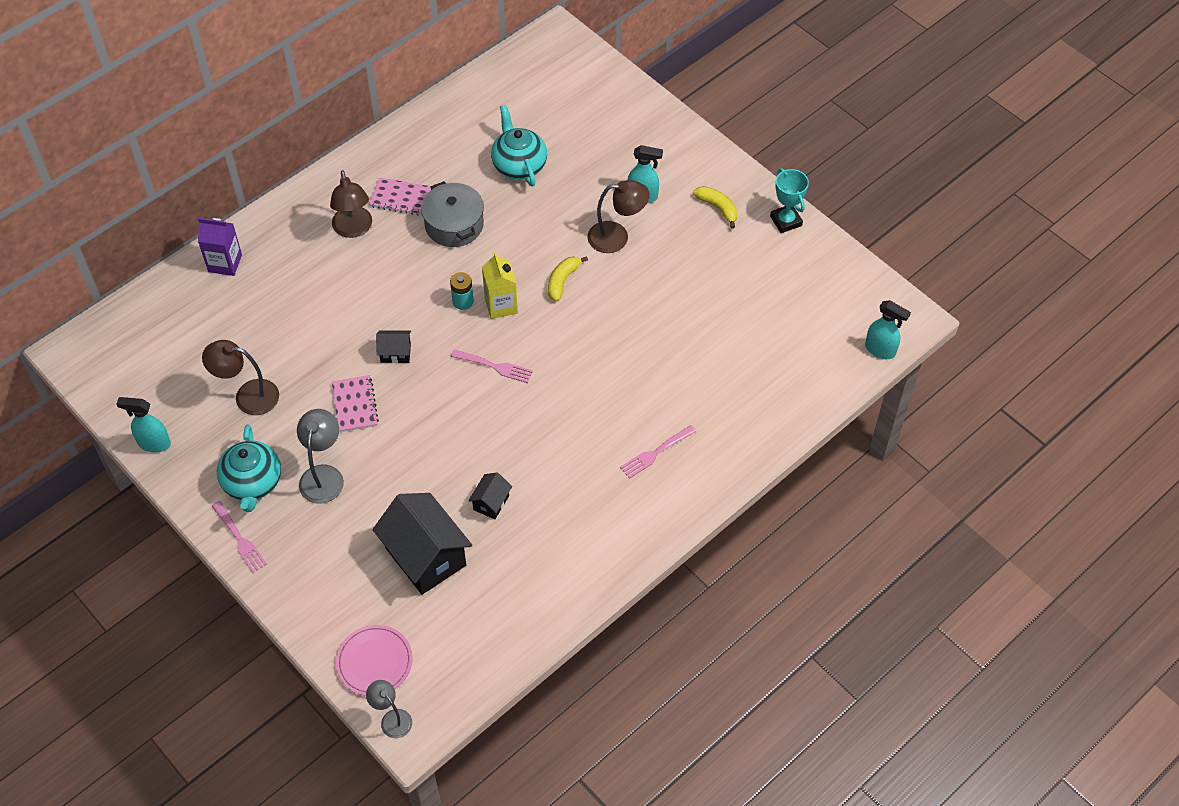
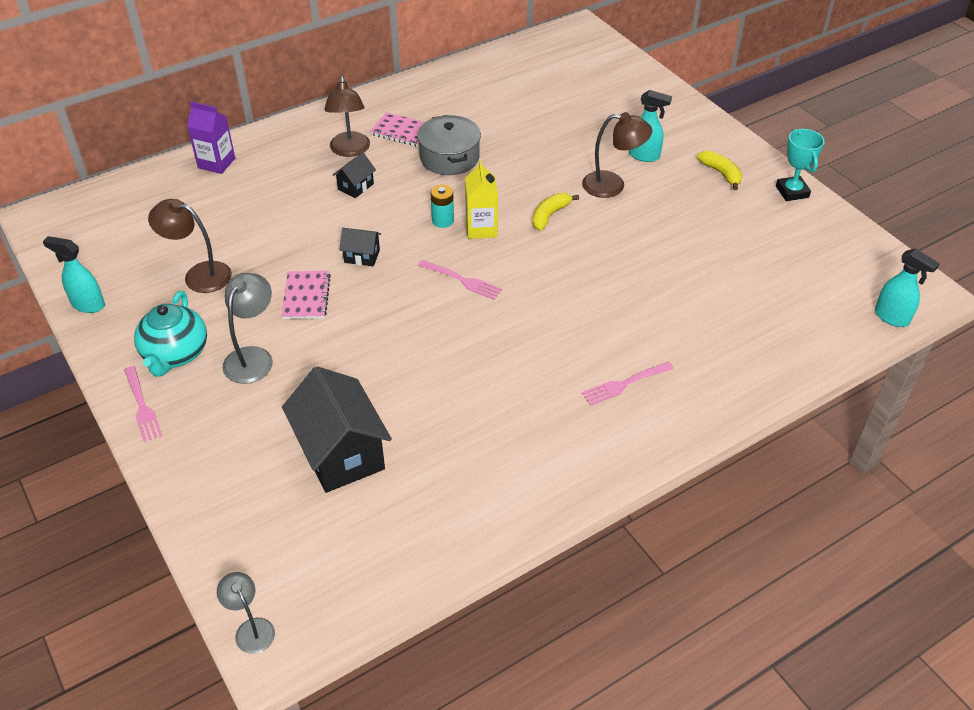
camera: 10 degrees right, 10 degrees down
(374, 662) = (250, 559): pink plate -> none
(491, 503) = (428, 408): black house -> black house (355, 186)
(519, 165) = (524, 118): turquoise teapot -> none

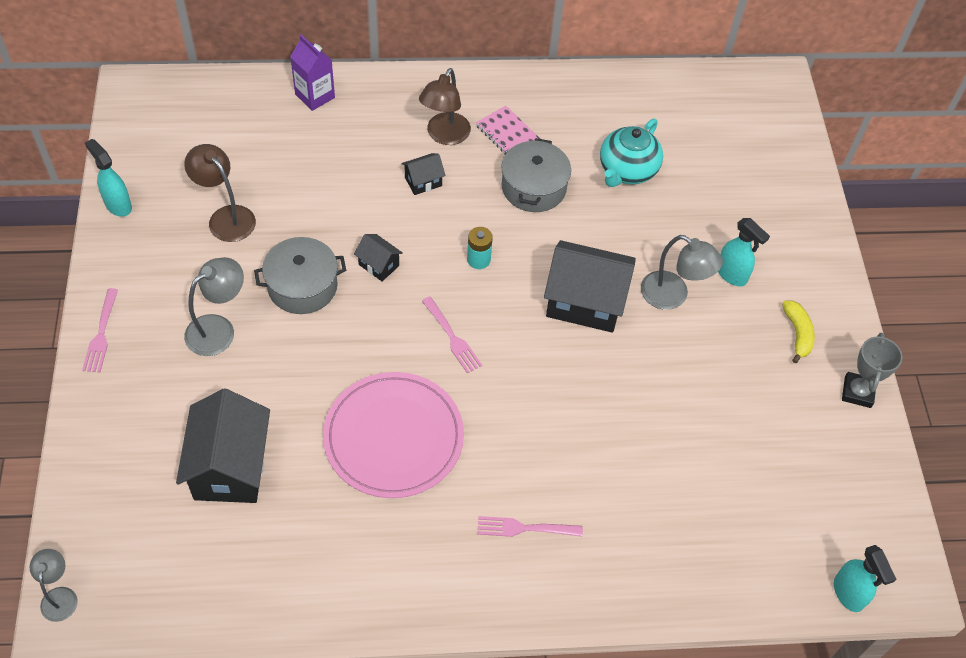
camera: 25 degrees right, 10 degrees up
(175, 354) = (158, 293): turquoise teapot -> turquoise teapot (627, 170)
(306, 296) = (302, 286): pink notebook -> grey pot
(468, 369) = (393, 437): none -> pink plate
(481, 228) = (509, 286): yellow carton -> none
(549, 215) = (585, 302): yellow banana -> black house
(612, 185) = (673, 296): brown lamp -> grey lamp
(792, 192) = (857, 392): turquoise trophy -> grey trophy

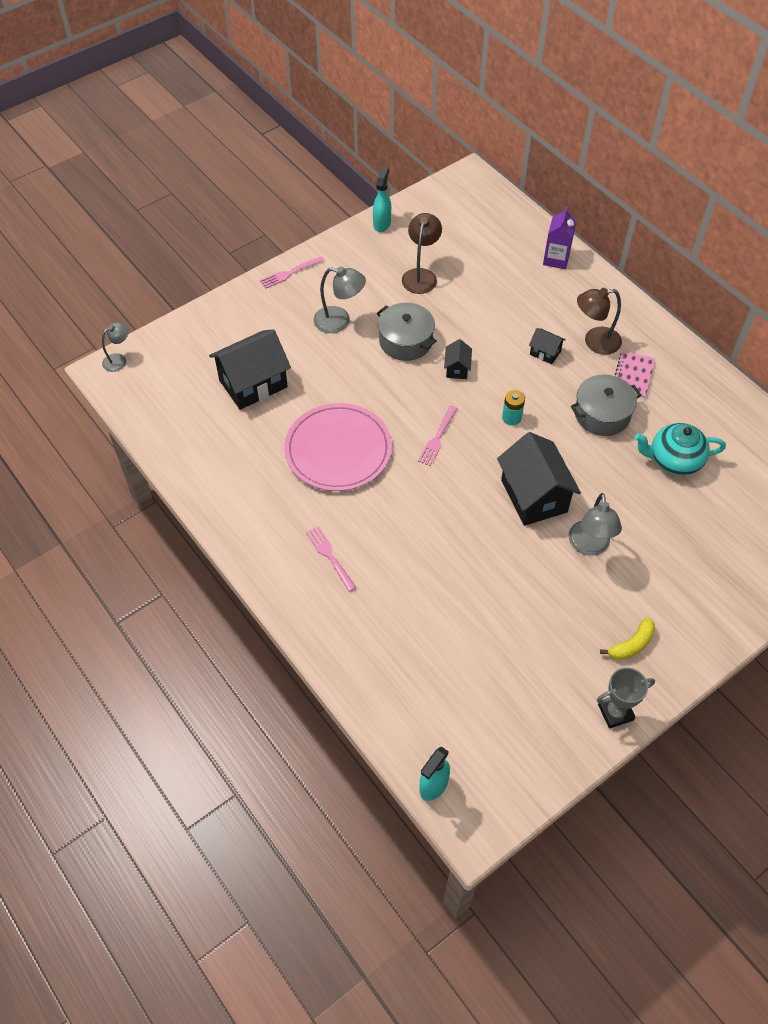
camera: 60 degrees right, 0 degrees up
(732, 275) = (644, 574): turquoise spray bottle -> none

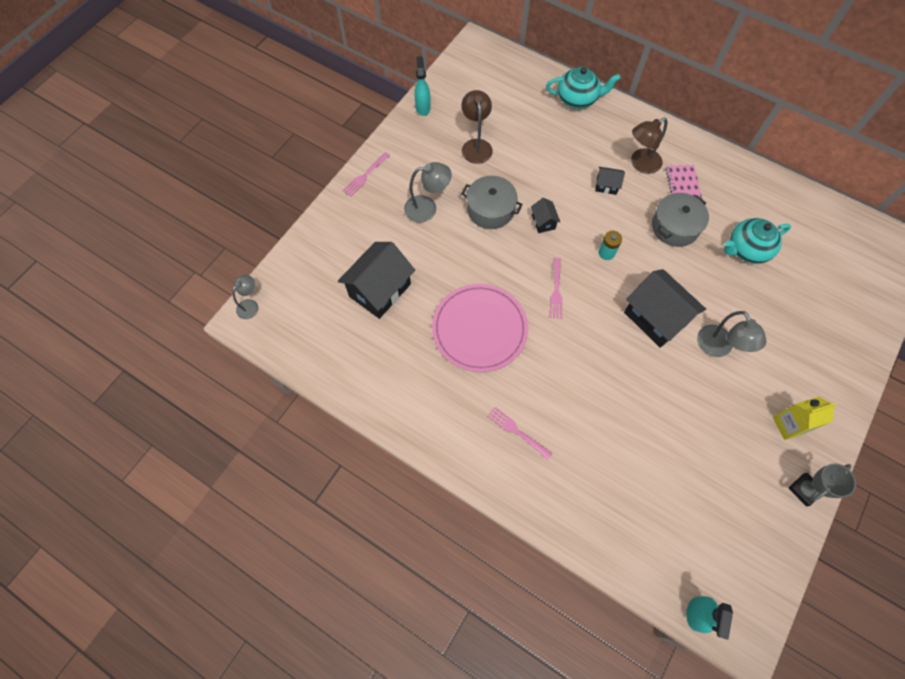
camera: 20 degrees left, 10 degrees up
(556, 259) = (577, 99): purple carton -> turquoise teapot
(631, 645) = (789, 424): yellow banana -> yellow carton

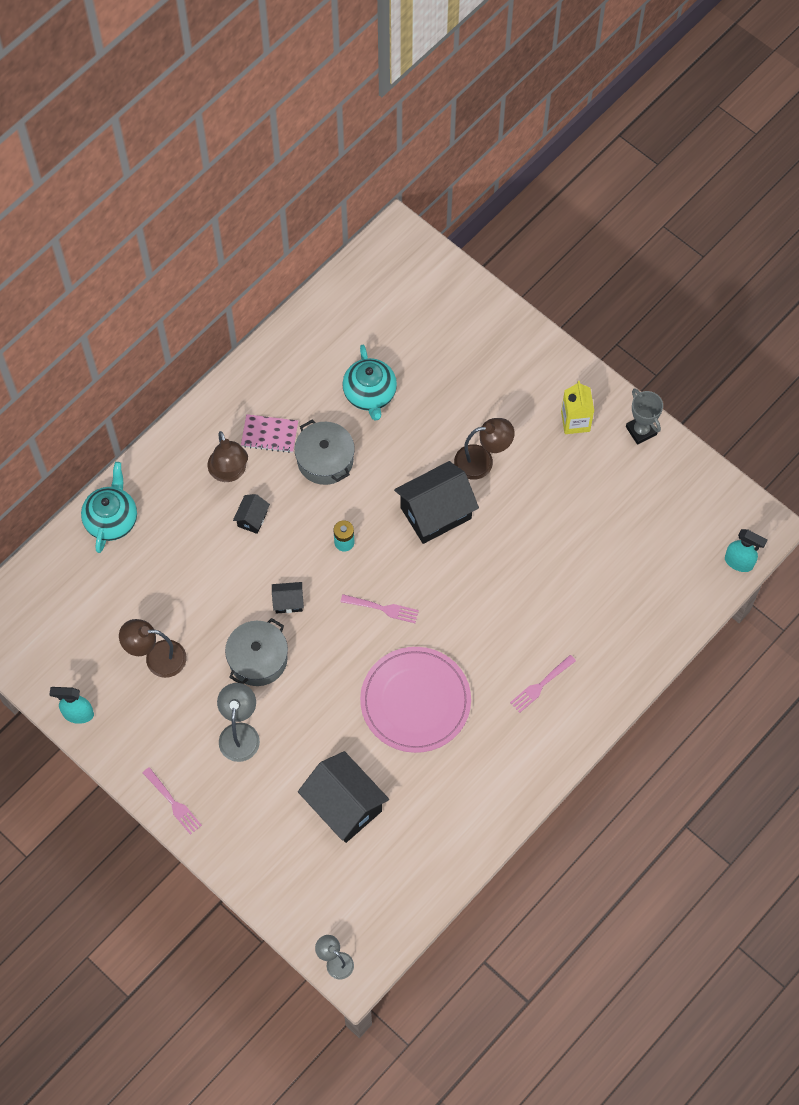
camera: 80 degrees left, 0 degrees up
(718, 348) = (482, 461): grey lamp -> brown lamp

